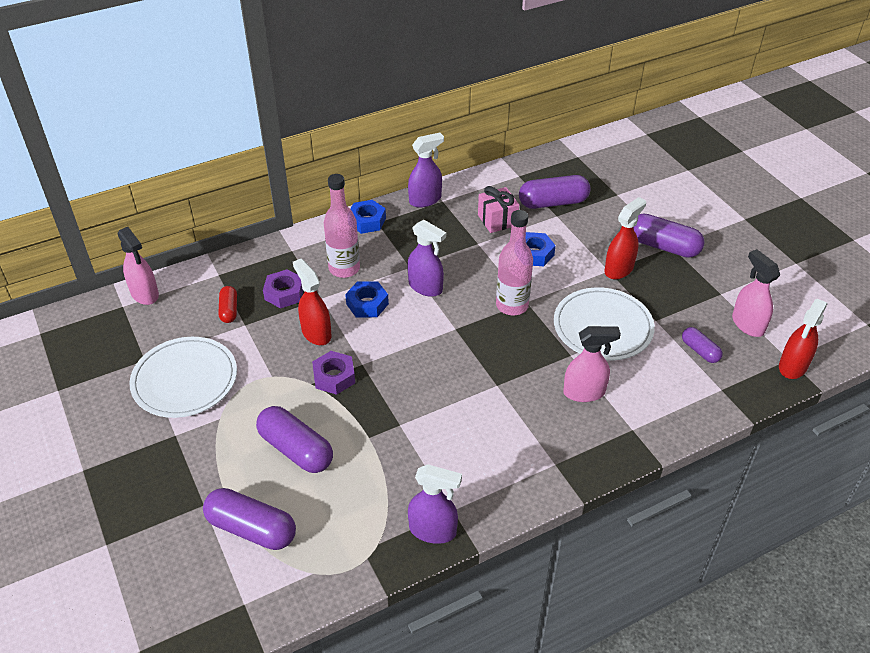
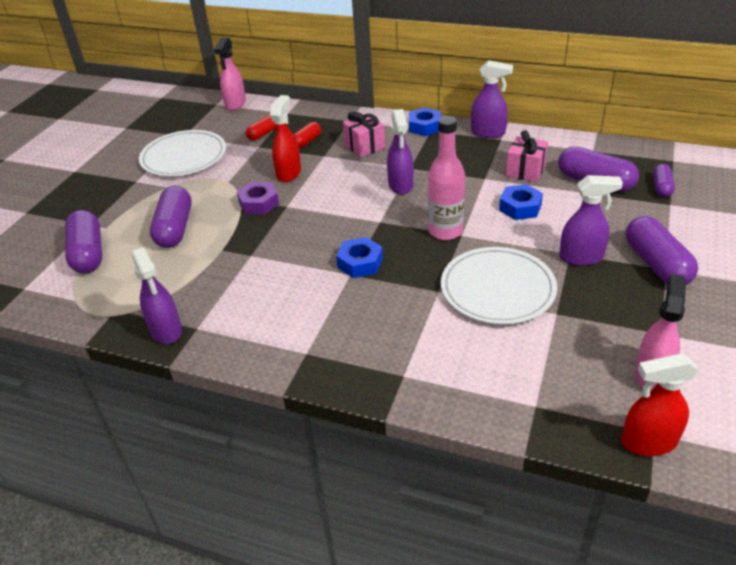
camera: 50 degrees right, 5 degrees down
(284, 293) = (307, 141): purple nut -> red capsule
(344, 269) = (364, 146): pink bottle -> pink gift
(367, 304) = (346, 174): blue nut -> blue nut (360, 263)
(584, 392) = (407, 323): pink spray bottle -> none
(619, 269) = (581, 257): red spray bottle -> purple spray bottle
(700, 351) = (563, 362): purple capsule -> purple capsule (661, 187)

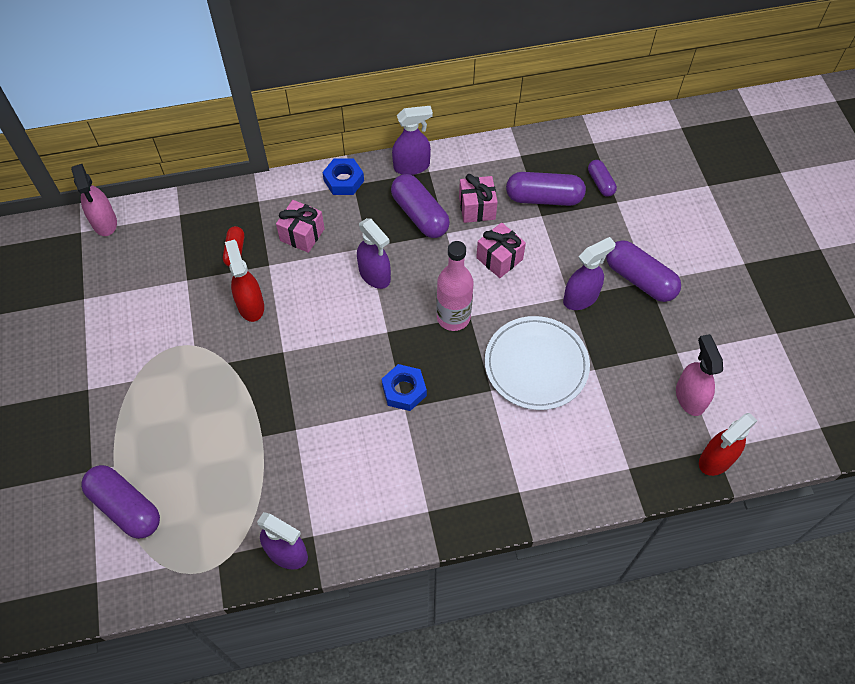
camera: 35 degrees left, 20 degrees up
(175, 228) = (191, 433): purple capsule -> purple capsule (420, 215)
(184, 157) = (113, 330): white plate -> none
(259, 203) = (251, 360): purple nut -> none
(263, 134) = (177, 259): red capsule -> none
(520, 207) = (499, 258): blue nut -> pink gift

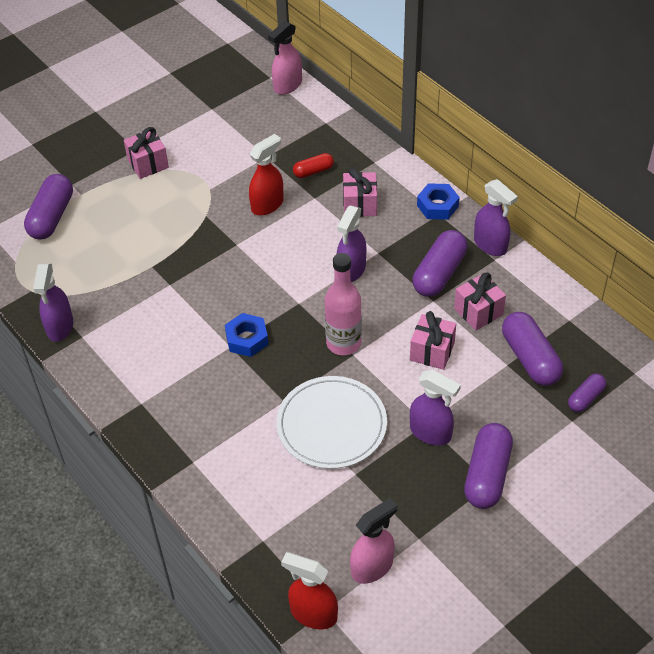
camera: 65 degrees right, 10 degrees down
(118, 386) = (148, 164): none -> pink gift

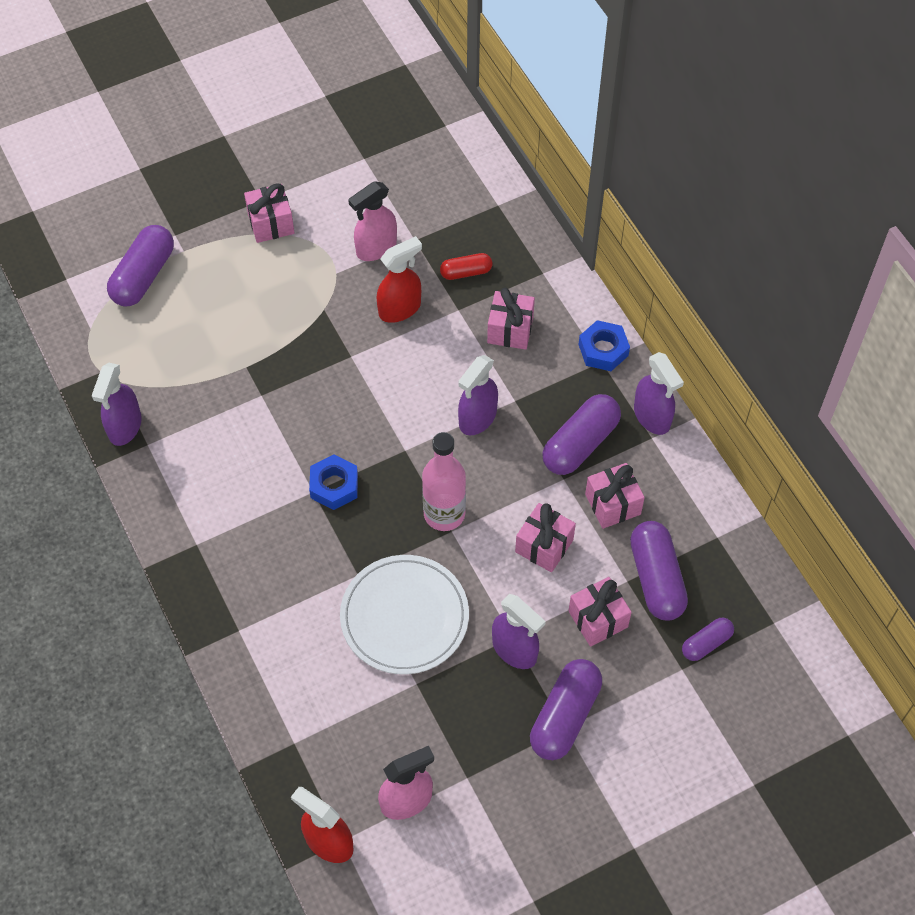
camera: 10 degrees right, 10 degrees up
(287, 85) = (464, 142): pink spray bottle -> pink spray bottle (376, 248)
(492, 397) = (598, 619): none -> pink gift

